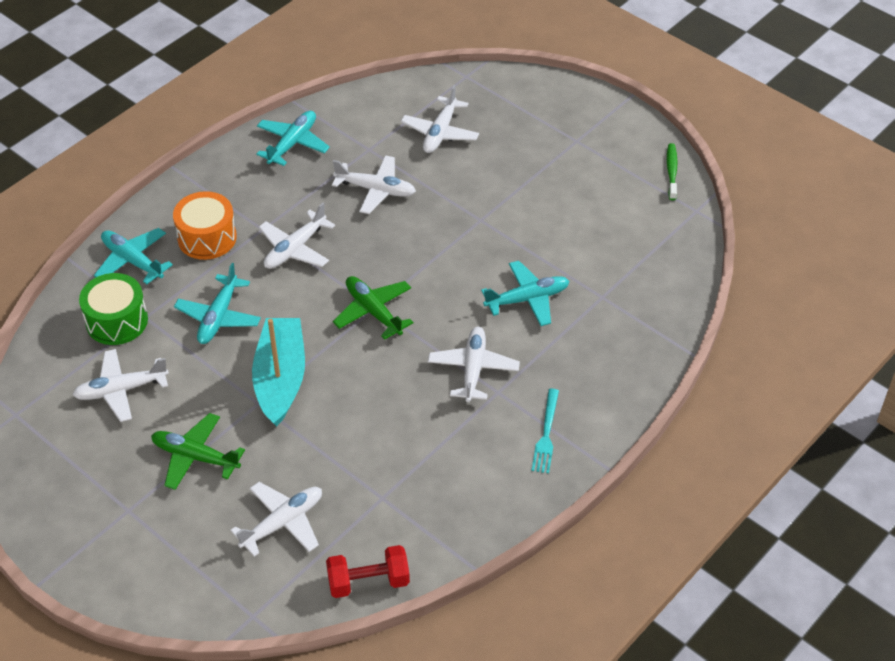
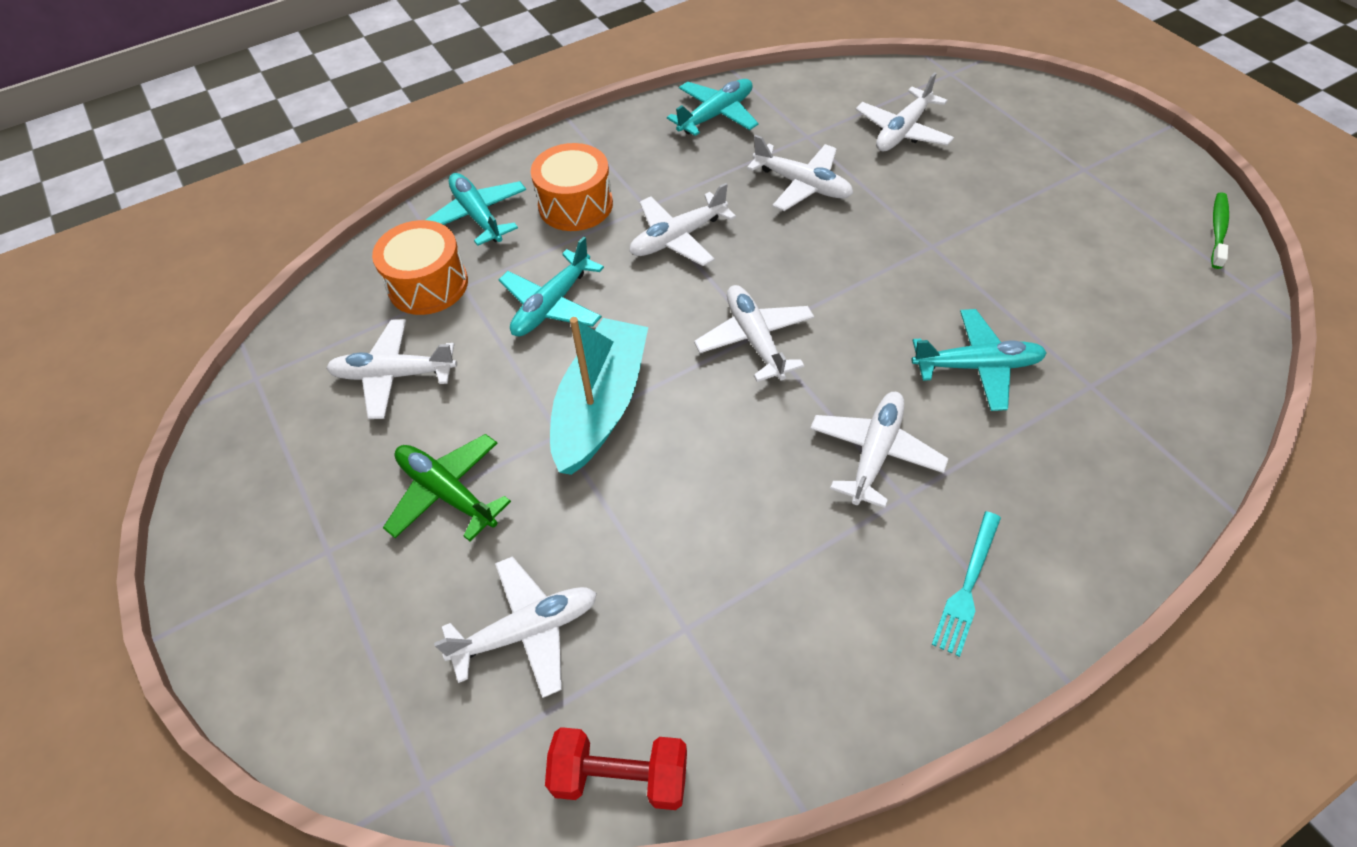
camera: 20 degrees right, 5 degrees up
(117, 321) = (428, 285): green drum -> orange drum
(373, 311) = (754, 339): green plane -> white plane

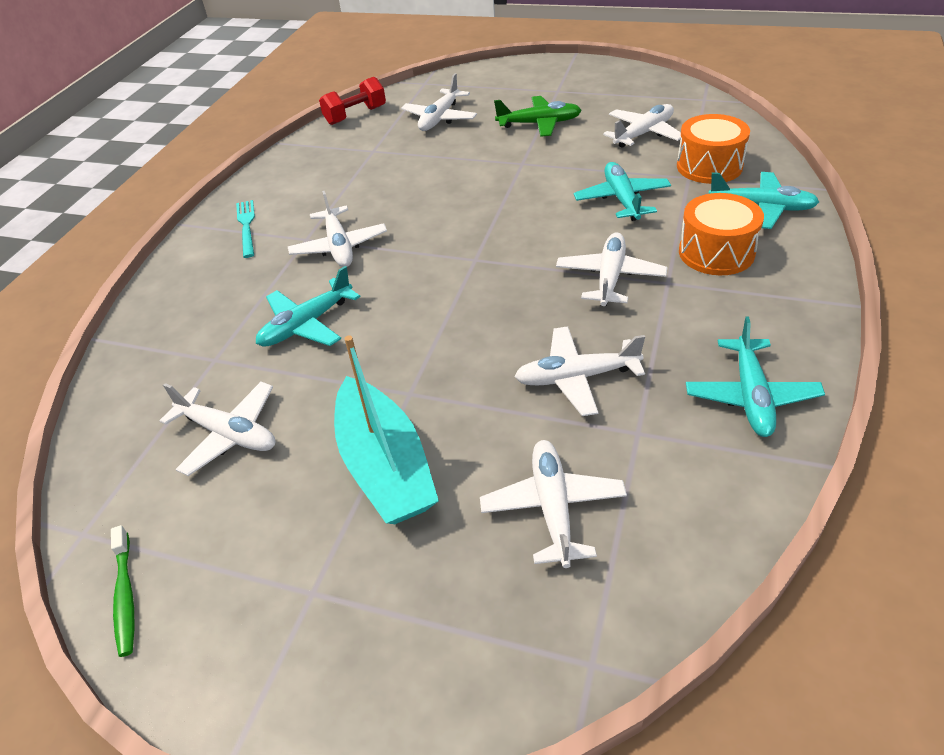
camera: 140 degrees right, 10 degrees down
(601, 406) = (518, 181): turquoise boat -> turquoise boat (385, 466)
(754, 339) = (473, 255): white plane -> white plane (229, 434)

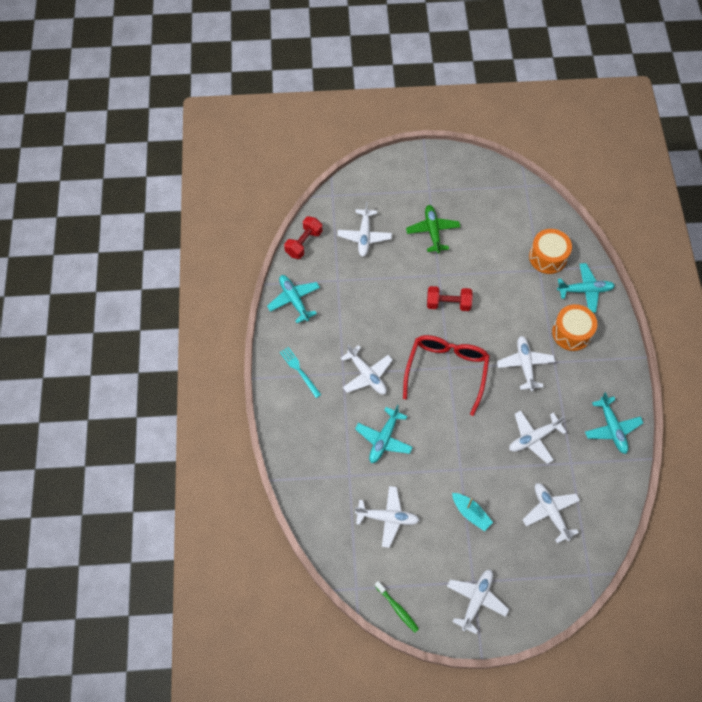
camera: 25 degrees left, 20 degrees up
(385, 466) = (471, 513): turquoise boat -> turquoise boat, size x0.55
(467, 263) = (446, 371): none -> red glasses
(518, 192) = (448, 304): none -> red dumbbell
(539, 124) = (432, 231): green plane -> green plane turned 75 degrees counterclockwise
(622, 199) = (509, 298): turquoise plane -> turquoise plane (294, 300)
(643, 134) = (500, 231): white plane -> white plane (476, 600)

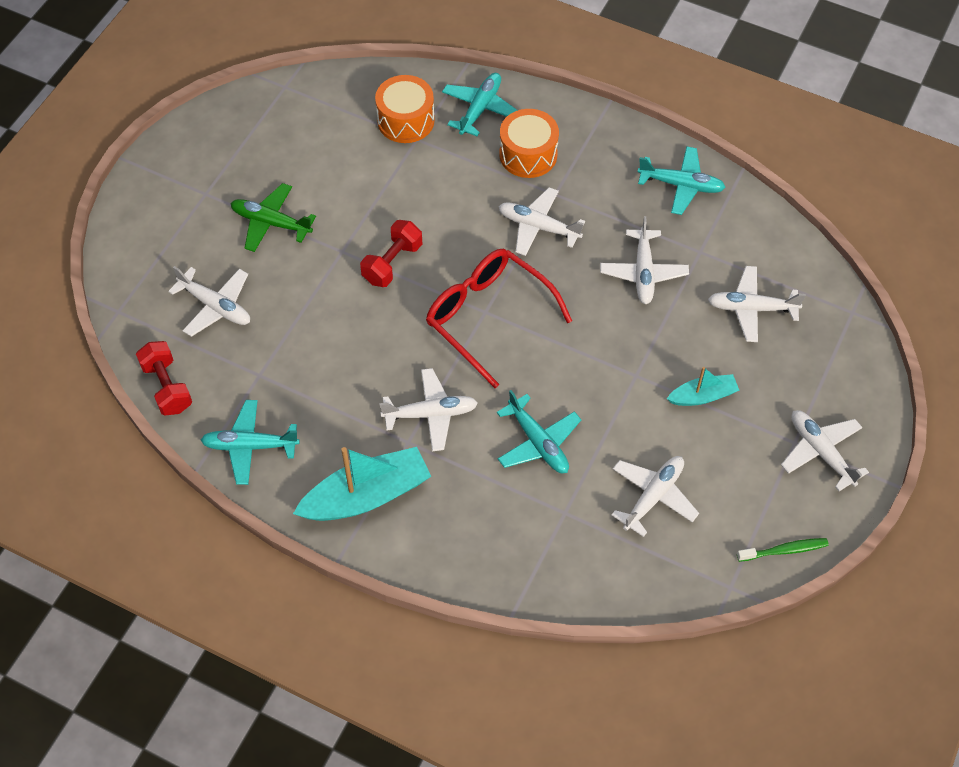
camera: 60 degrees left, 5 degrees down
(299, 371) = (366, 495): turquoise fork -> turquoise boat

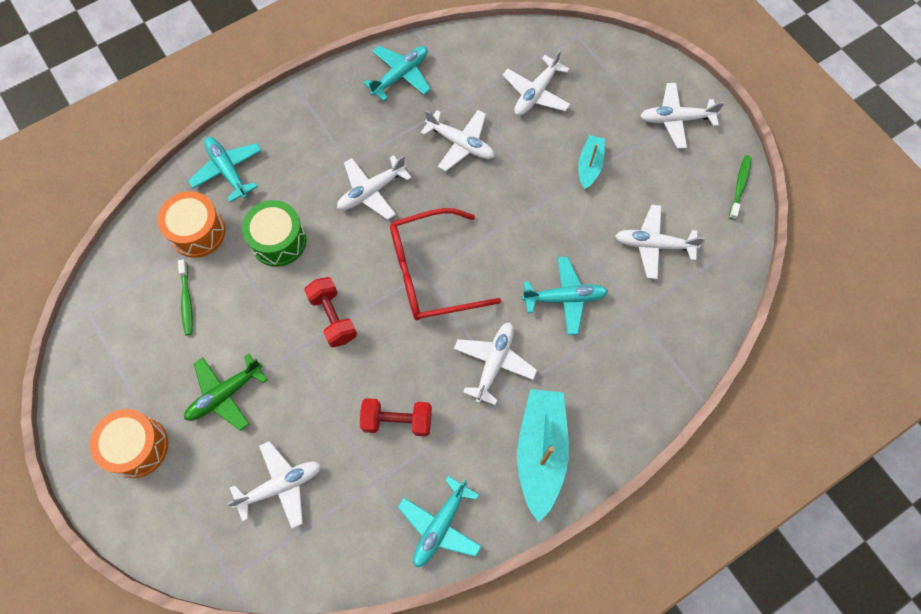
camera: 60 degrees left, 10 degrees up
(167, 387) = (337, 570): red dumbbell -> red dumbbell (397, 420)
(337, 149) = (187, 301): none -> green toothbrush
(438, 183) = (278, 241): none -> green drum
(528, 154) = (298, 161): orange drum -> orange drum (137, 447)
(653, 496) = (653, 245): white plane -> white plane turned 60 degrees counterclockwise

